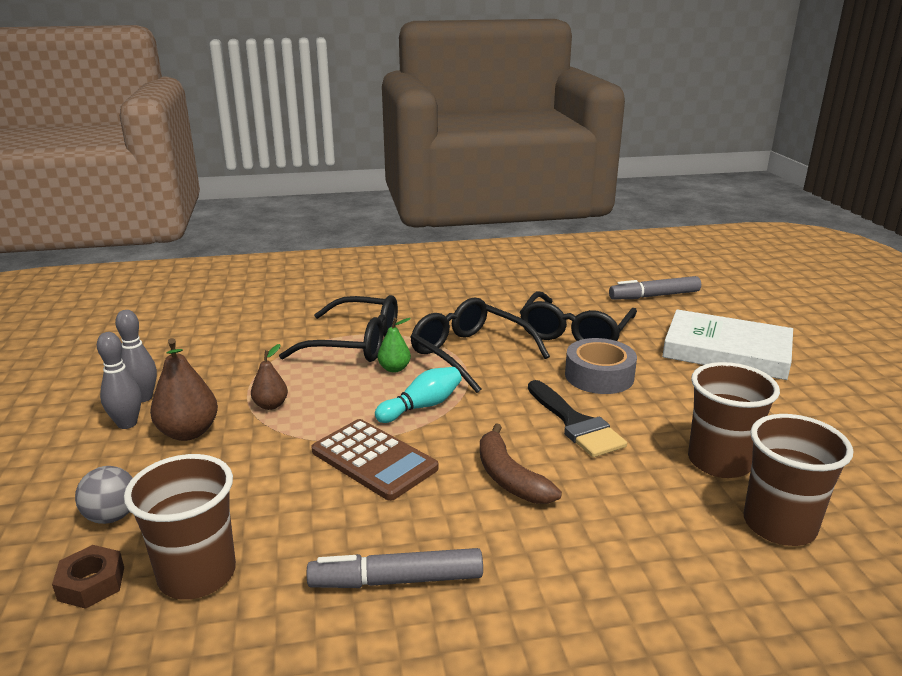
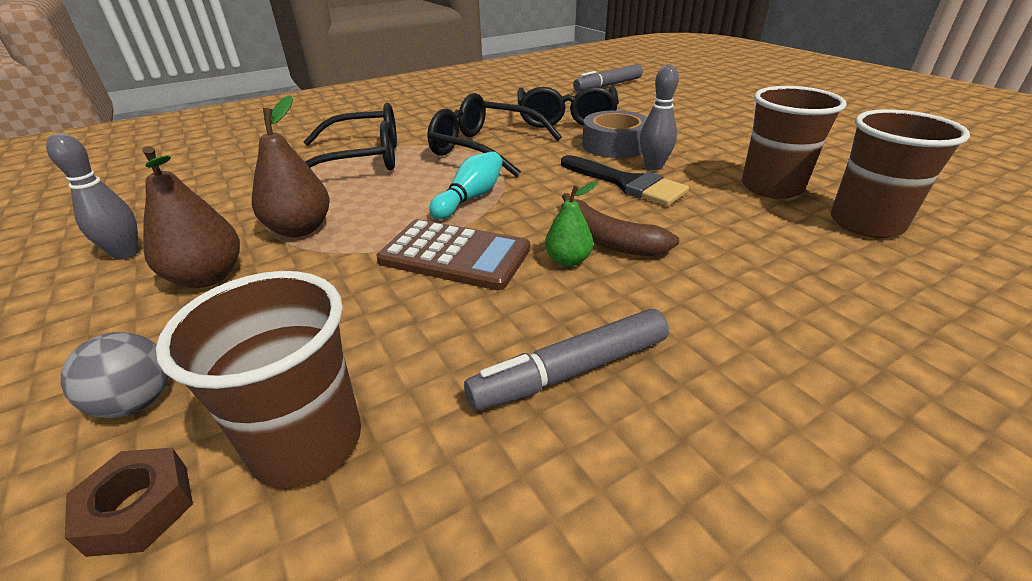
camera: 20 degrees left, 10 degrees up
(127, 424) = (114, 286): grey bowling pin -> grey bowling pin (653, 166)
(271, 405) = (300, 229): brown pear -> brown pear, size x1.65
(394, 368) = (418, 172): green pear -> green pear (568, 260)
(726, 351) = (698, 112): white book -> none

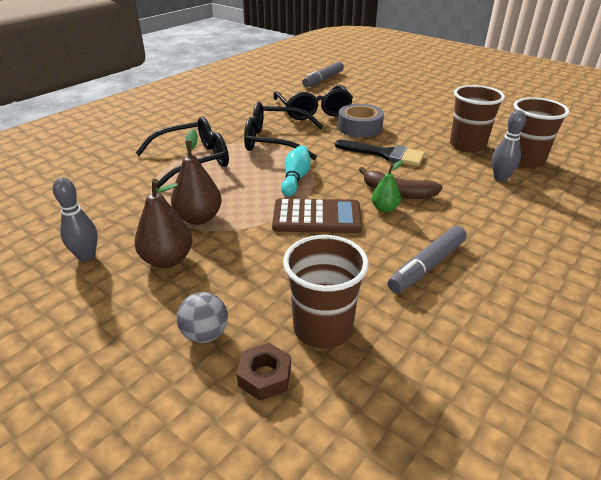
camera: 20 degrees left, 0 degrees up
(653, 166) = (393, 140): grey bowling pin -> grey bowling pin (500, 178)

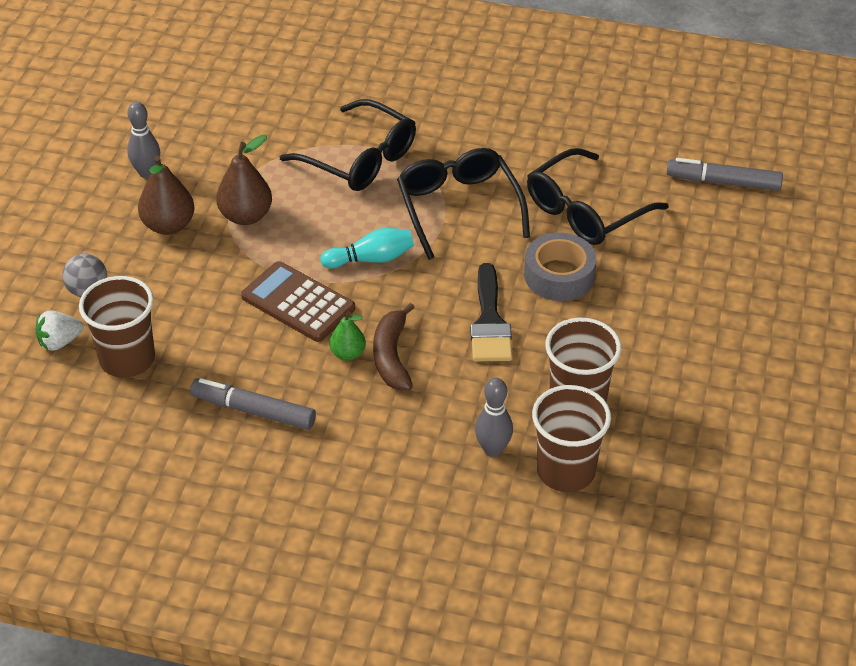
camera: 65 degrees right, 10 degrees up
(265, 376) = (60, 342): brown nut -> white strawberry
(317, 217) = (298, 303): brown calculator -> brown calculator turned 150 degrees clockwise

